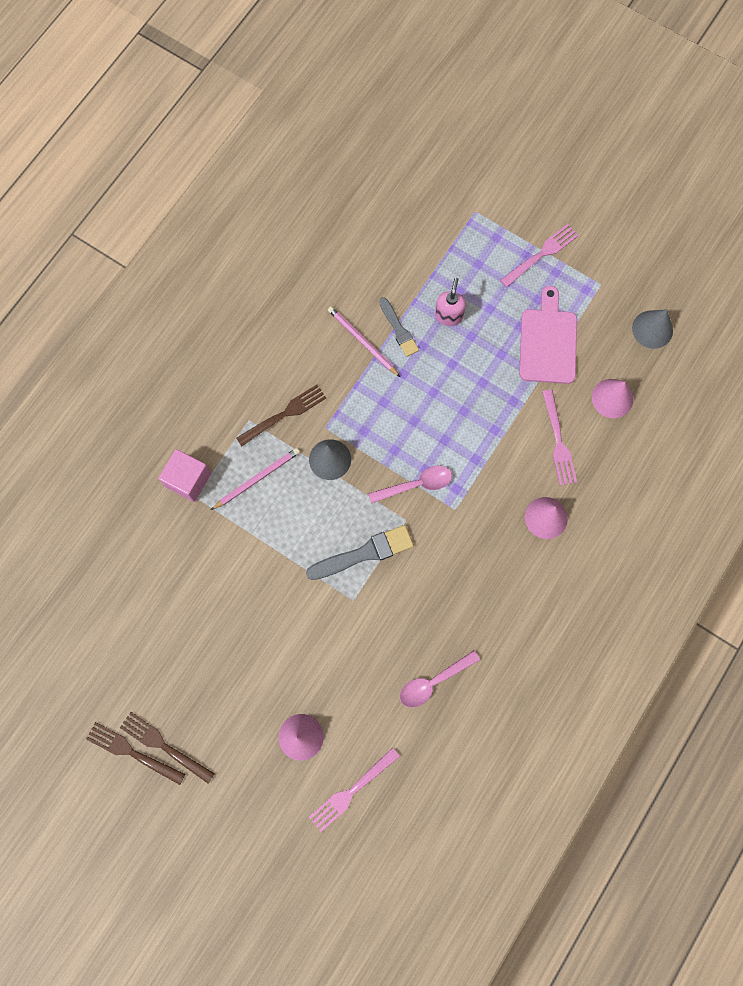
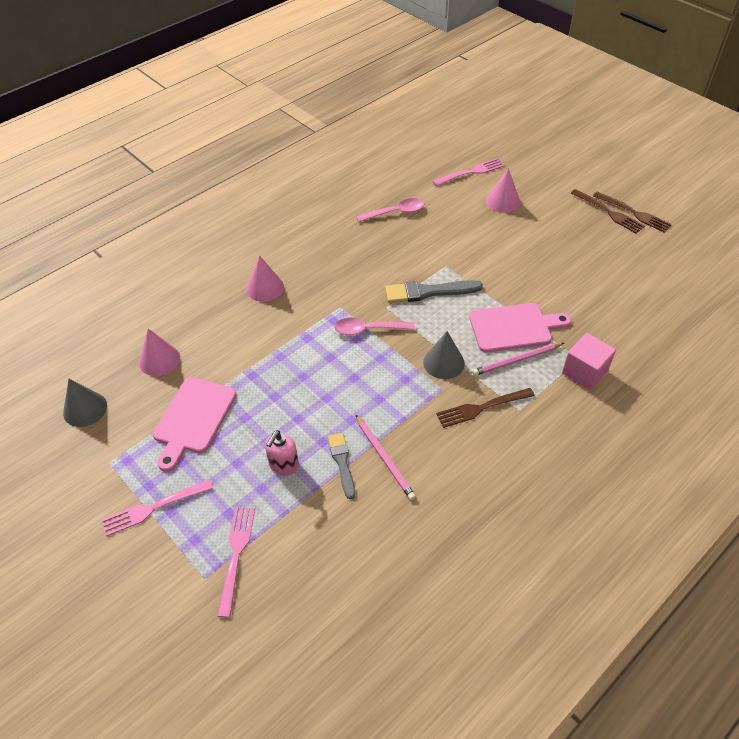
camera: 165 degrees left, 25 degrees down
(264, 522) = (514, 327): none -> pink cutting board
(558, 441) = (227, 337): pink fork -> pink fork (236, 555)

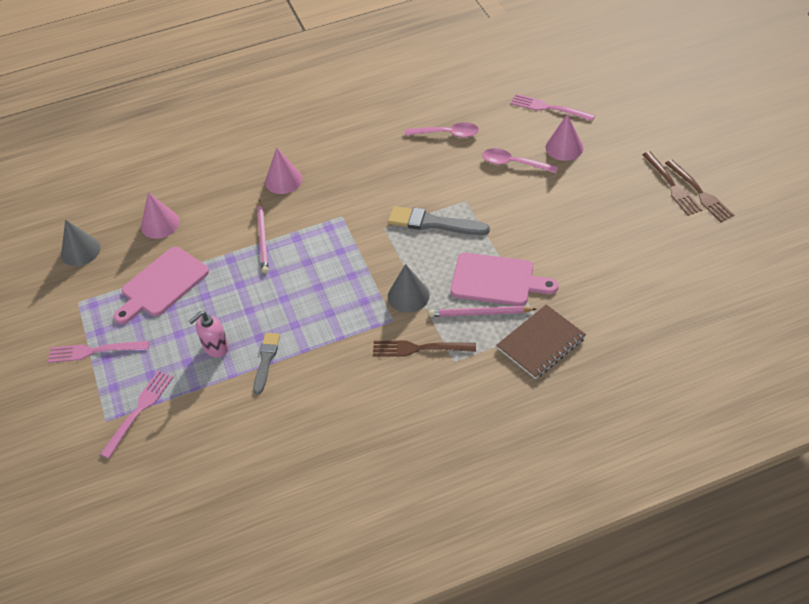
camera: 25 degrees right, 0 degrees up
(368, 329) = (356, 245): pink spoon -> pink spoon (514, 163)
(384, 458) = (305, 368): pink pencil -> pink pencil (263, 238)
(471, 172) = (549, 108): pink fork -> pink fork turned 150 degrees counterclockwise
(584, 372) = (541, 343): pink cube -> brown notebook

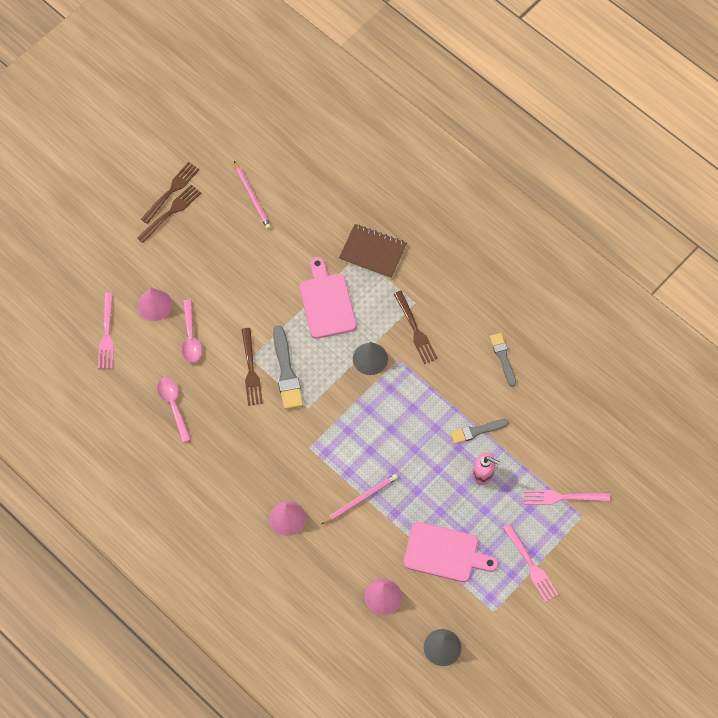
camera: 120 degrees left, 15 degrees up
(336, 421) = (503, 357): none -> grey brush
(452, 197) = (251, 370): none -> brown fork
(479, 313) = (364, 302): pink pencil -> pink pencil (252, 197)

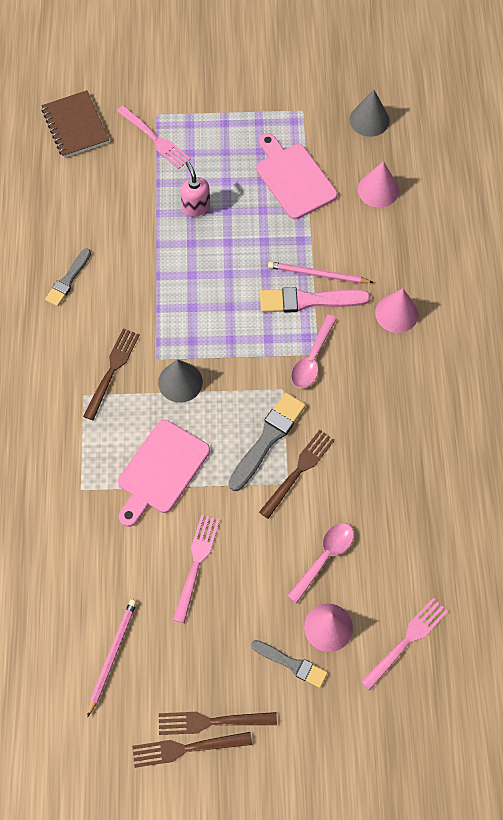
camera: 135 degrees left, 0 degrees up
(173, 406) = (405, 503): pink spoon -> pink spoon (312, 358)
(348, 477) = (308, 300): none -> pink brush
(373, 252) = (65, 479): brown notebook -> brown notebook (75, 126)
(477, 431) = (161, 242): grey brush -> grey brush (291, 664)
(531, 565) = (237, 116): pink fork -> pink fork (196, 564)

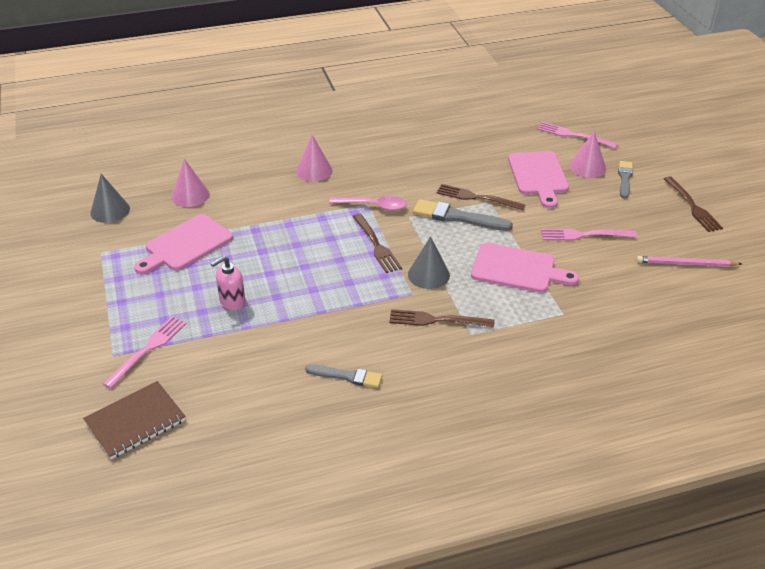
camera: 105 degrees left, 25 degrees down
(187, 748) = (720, 214): brown fork -> brown fork (376, 245)
(308, 300) = (317, 216): pink brush -> none
(317, 274) = (289, 215): pink pencil -> none
(324, 558) = (538, 176): pink spoon -> pink cutting board

